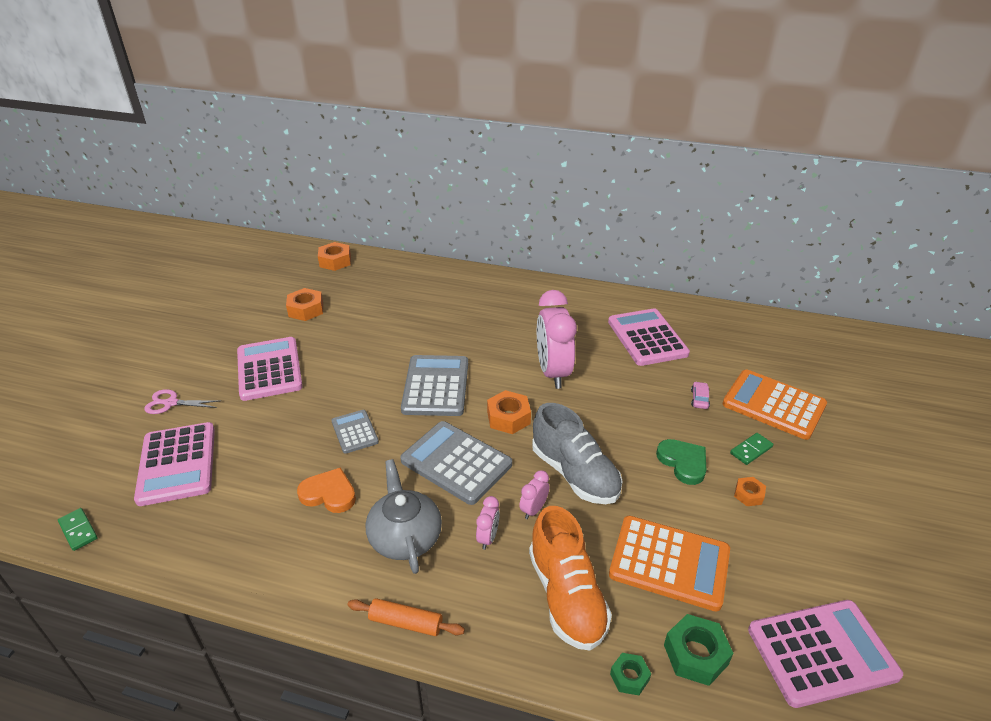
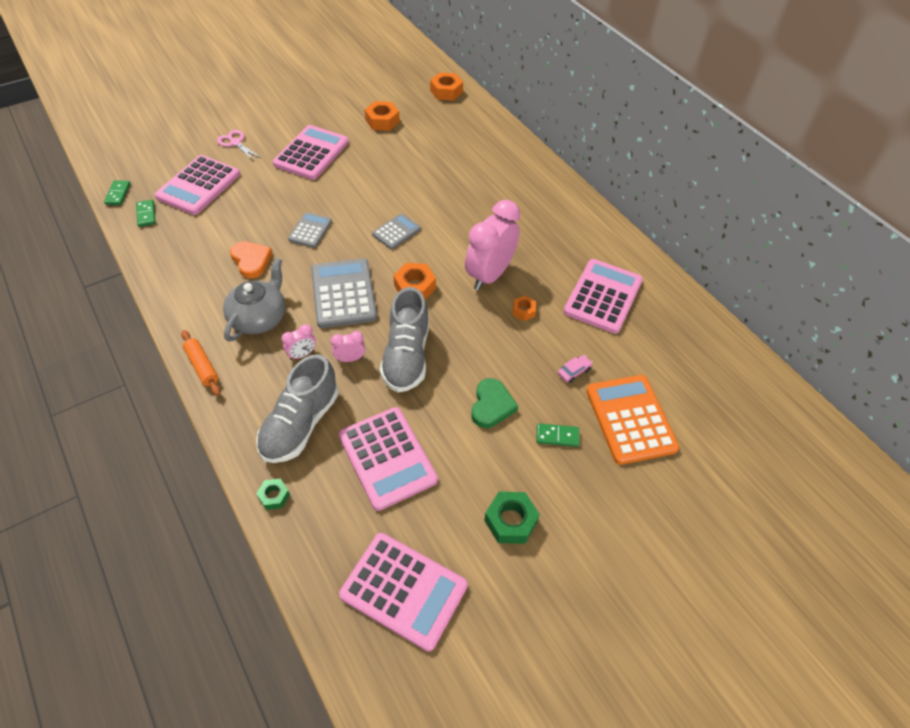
camera: 40 degrees right, 15 degrees up
(145, 528) = (146, 214): none -> green domino
(436, 386) = (396, 232): grey calculator -> grey calculator, size x0.56
(566, 596) = (300, 424): orange shoe -> grey shoe
(669, 563) = (387, 458): orange calculator -> pink calculator
(695, 655) = (326, 520): green nut -> green nut (510, 521)
(748, 495) = (506, 463): orange nut -> orange nut (523, 311)

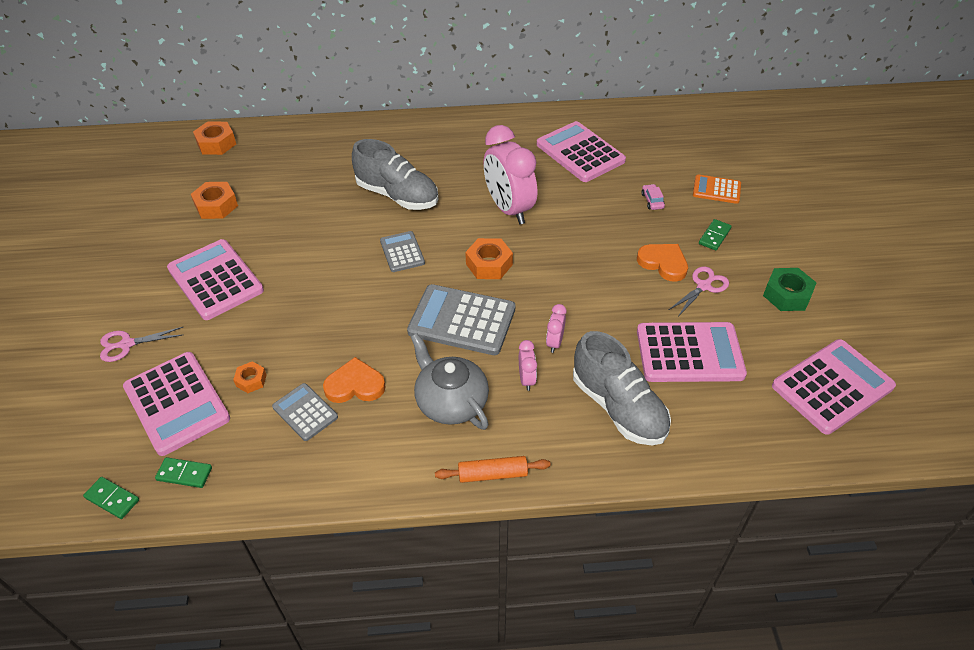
camera: 60 degrees left, 5 degrees down
(274, 496) = (698, 454): green nut -> none
(310, 230) = (346, 319): grey calculator -> grey calculator (305, 412)
(406, 356) = (575, 300): grey shoe -> grey shoe (397, 195)
(480, 446) = (703, 286): none -> pink scissors
(491, 405) = (663, 263): green heart -> orange heart
(523, 311) = (567, 204): orange nut -> orange nut (251, 380)
(630, 419) = (716, 190): orange calculator -> orange calculator, size x0.56

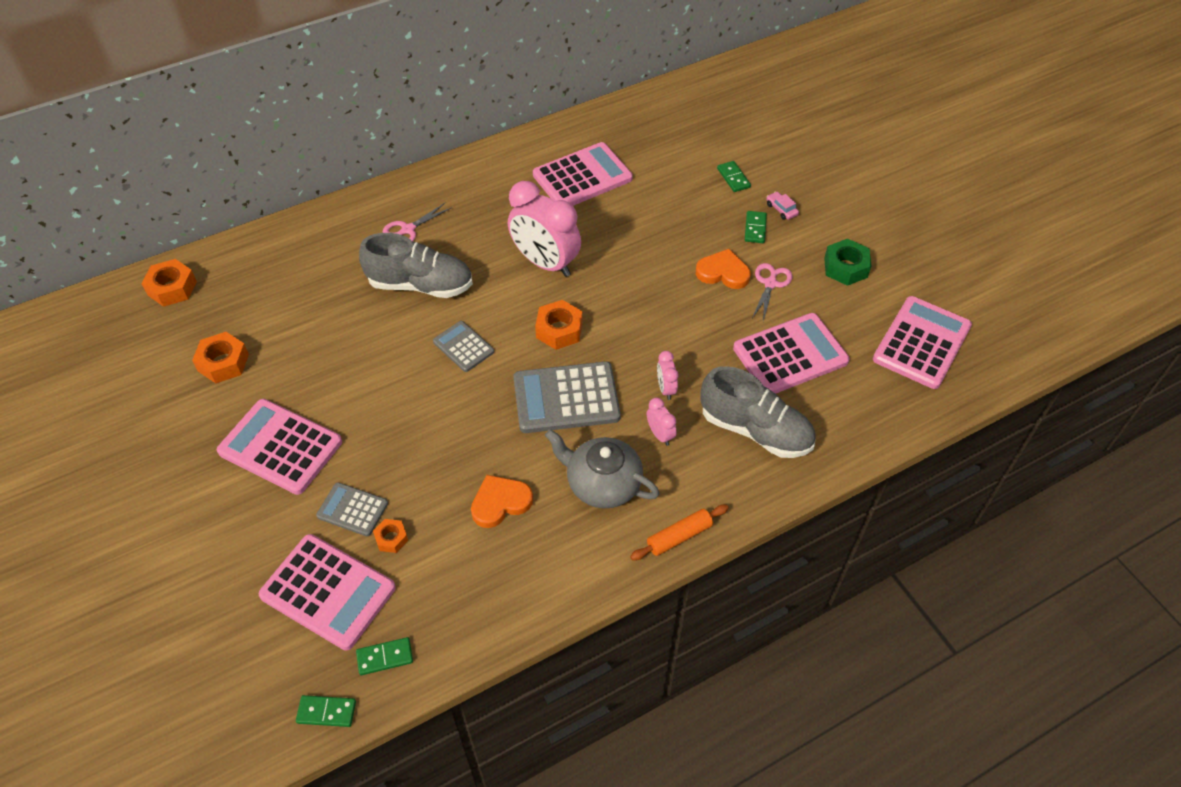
camera: 25 degrees left, 5 degrees up
(127, 344) = (229, 552): pink scissors -> pink scissors (408, 229)
(305, 412) = (467, 548): grey calculator -> grey calculator (352, 510)
(580, 153) = (582, 177): pink calculator -> pink calculator turned 120 degrees clockwise
(652, 201) = (679, 209): pink car -> pink car (781, 209)
(716, 190) = (733, 178): orange calculator -> green domino

